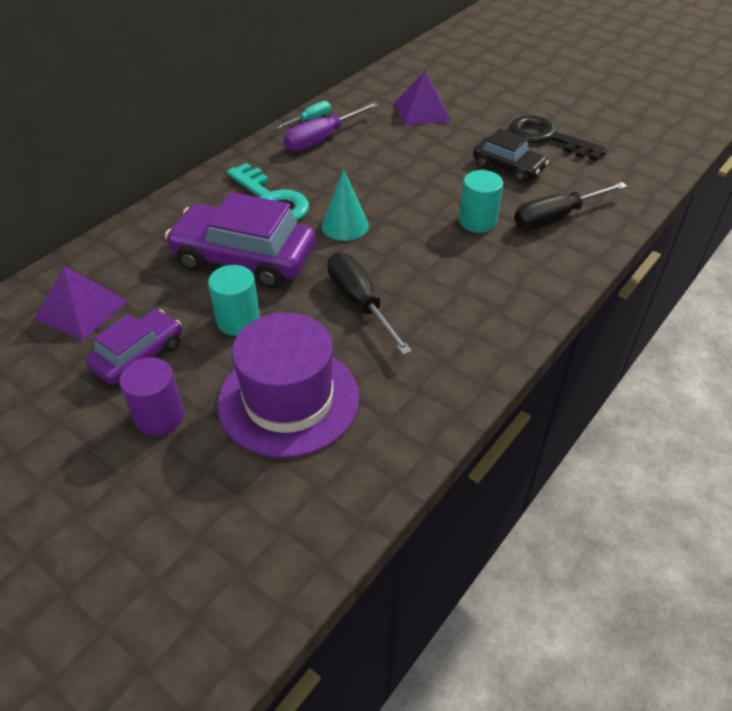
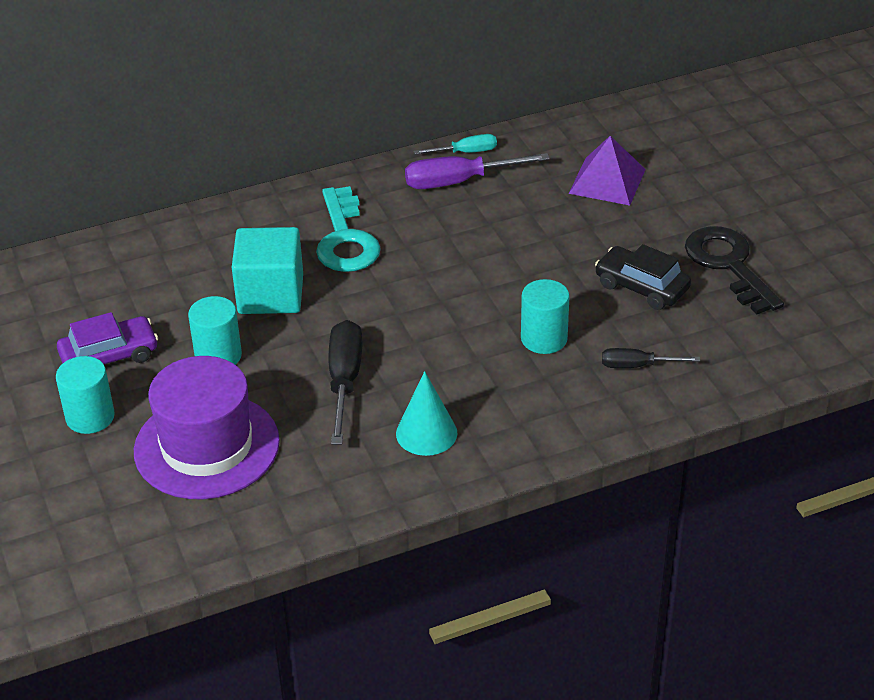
camera: 30 degrees right, 5 degrees down
(81, 309) = (90, 293): purple pyramid -> none
(159, 416) = (90, 417): purple cylinder -> turquoise cylinder
(244, 258) = (270, 294): purple car -> turquoise cube
(345, 225) = (398, 294): turquoise cone -> turquoise cone (426, 433)
(508, 167) = (641, 287): black car -> black car turned 150 degrees clockwise
(556, 218) = (637, 366): black screwdriver -> black screwdriver, size x0.59

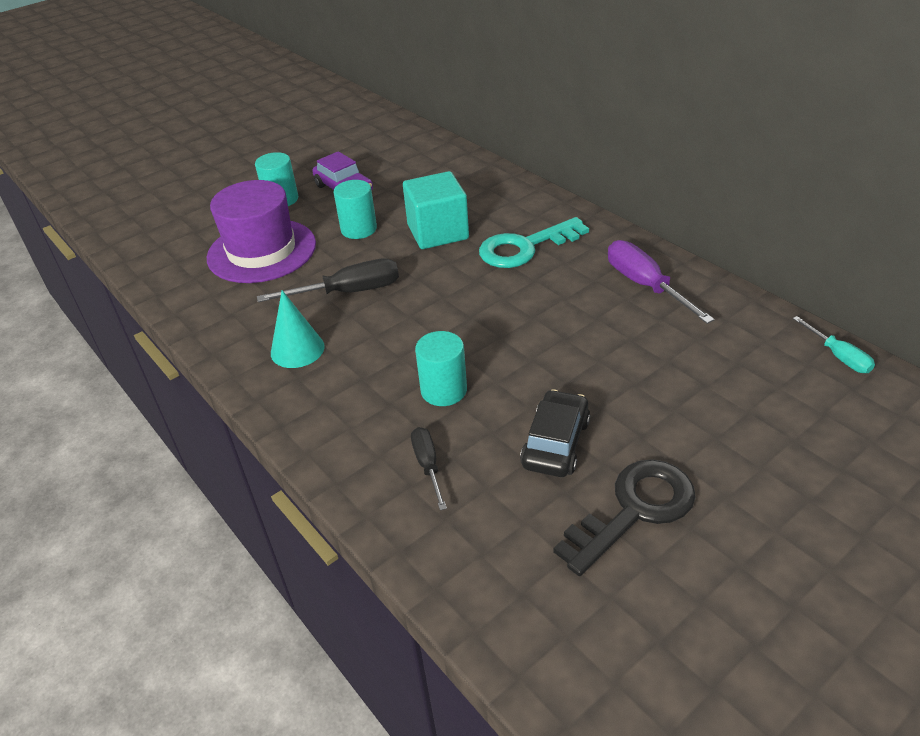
camera: 75 degrees right, 0 degrees up
(466, 152) = (693, 278): turquoise screwdriver -> turquoise screwdriver (838, 356)
(607, 181) = (719, 380): purple pyramid -> none

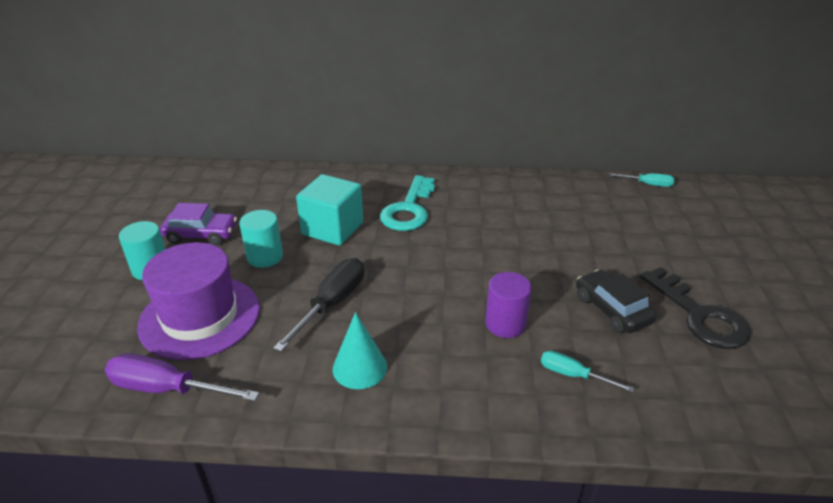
camera: 50 degrees left, 5 degrees down
(428, 465) = (573, 375): black screwdriver -> turquoise screwdriver
(444, 390) = (505, 324): turquoise cylinder -> purple cylinder
(635, 510) = (699, 316): black key -> black key turned 150 degrees clockwise
(645, 285) = (512, 196): purple screwdriver -> purple screwdriver (167, 389)

